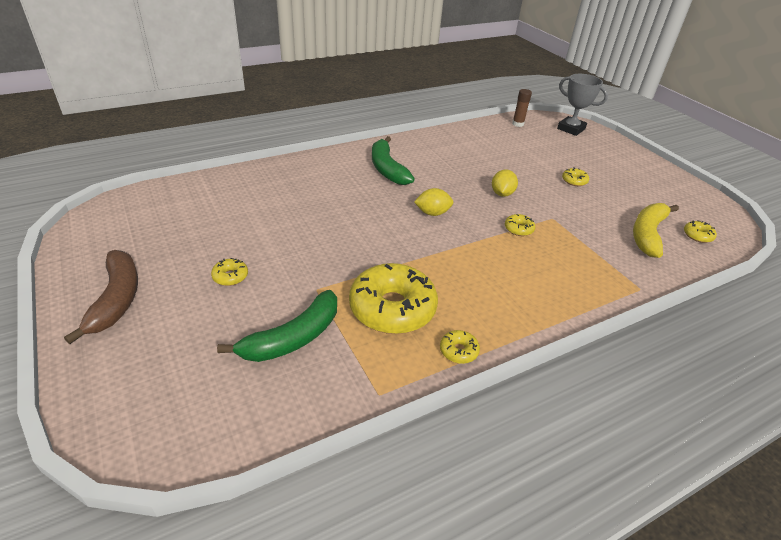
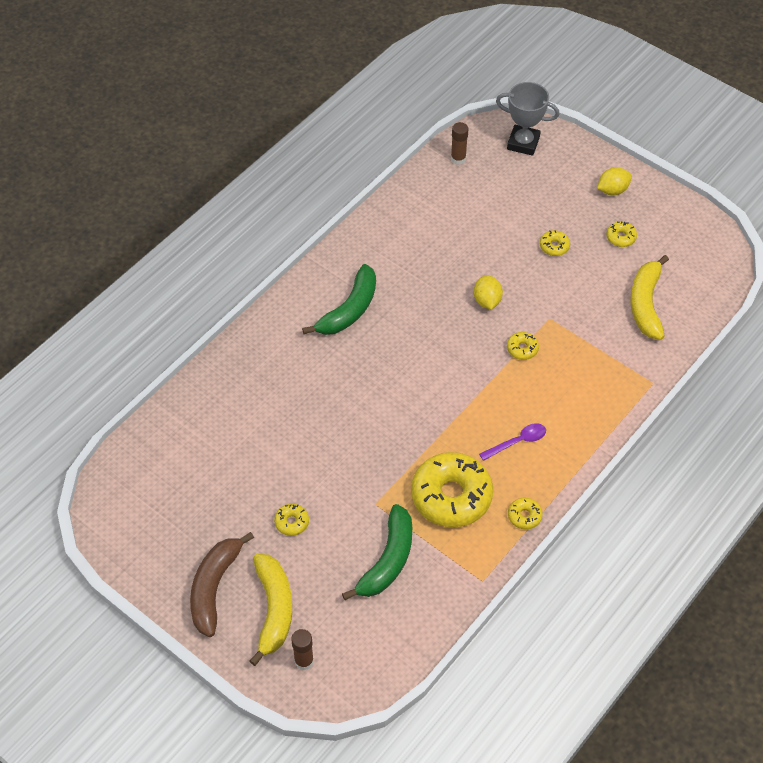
camera: 20 degrees left, 15 degrees up
(116, 299) = (214, 587): brown banana -> brown banana turned 135 degrees counterclockwise
(132, 397) = (304, 661): none -> brown glue stick
(149, 338) = (273, 610): none -> yellow banana
(387, 169) = (349, 310): green banana -> green banana turned 105 degrees counterclockwise
(432, 213) = (430, 361): yellow lemon -> yellow lemon (612, 190)
(482, 289) = (517, 442): none -> purple spoon
(697, 236) = (693, 286): yellow donut -> yellow donut (621, 237)

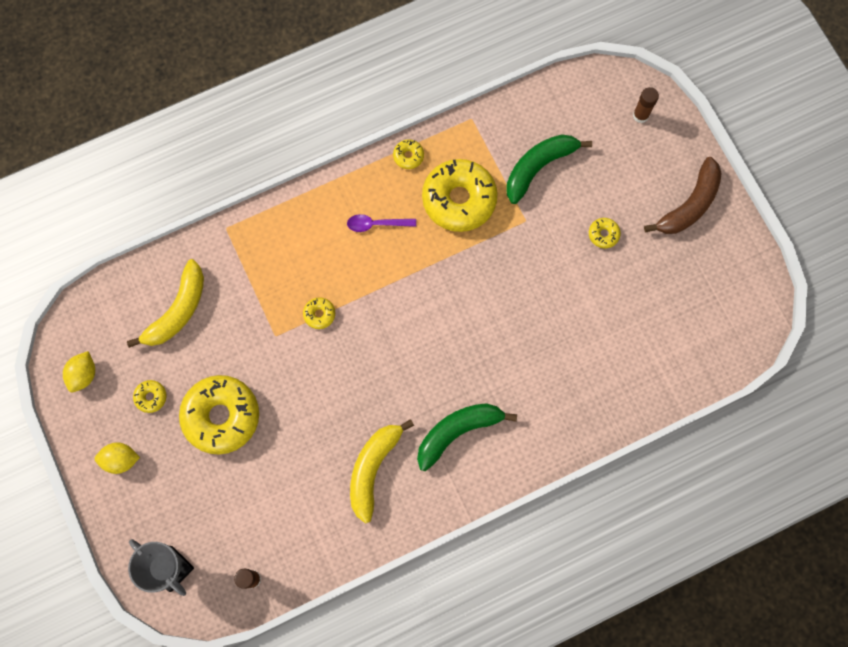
camera: 155 degrees left, 20 degrees up
(273, 610) = (648, 166): yellow banana -> yellow banana (373, 469)
(487, 301) = (322, 382): yellow lemon -> yellow lemon (83, 375)
(554, 246) = (221, 416): yellow donut -> yellow donut, size x2.38

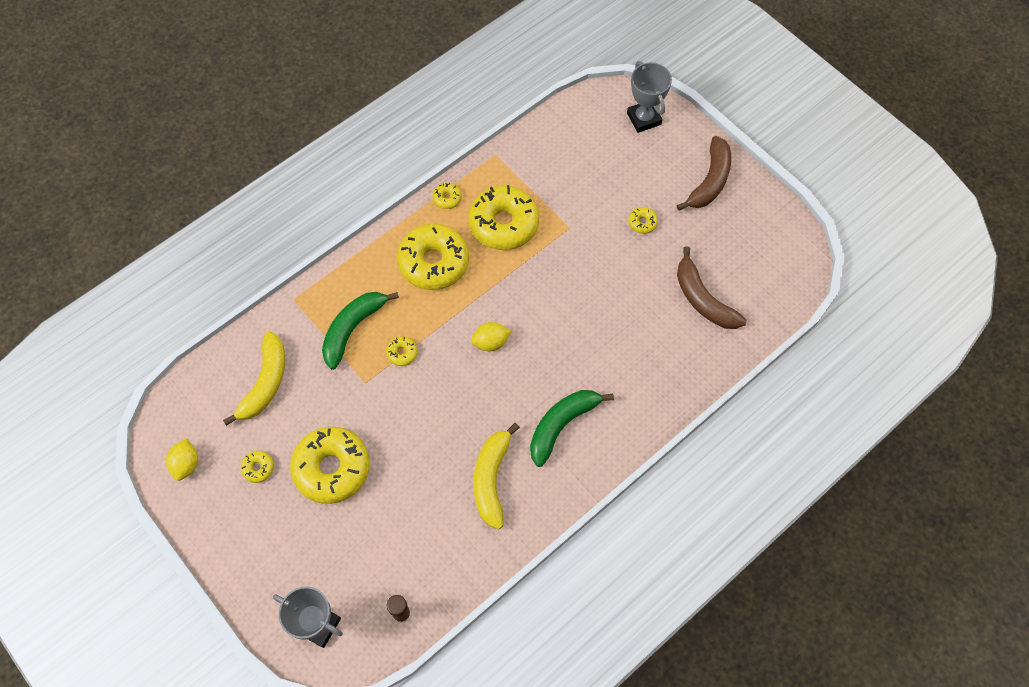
camera: 15 degrees left, 10 degrees down
(120, 460) = (242, 534): yellow lemon -> yellow lemon (491, 342)
(376, 224) = (434, 262): purple spoon -> yellow donut
(538, 167) = (567, 181): green banana -> green banana (353, 329)
(640, 115) = (644, 119): brown glue stick -> grey trophy
(641, 335) = (703, 299): none -> brown banana

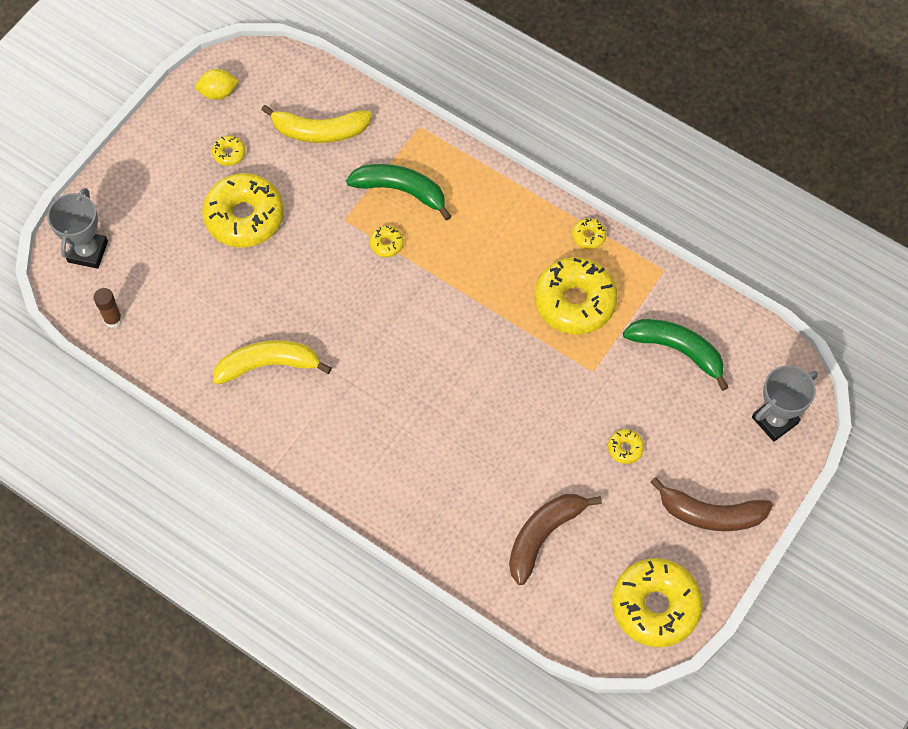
camera: 75 degrees right, 0 degrees up
(434, 262) = (503, 244): yellow donut -> yellow donut (655, 606)
(491, 342) = (423, 325): yellow lemon -> none
(562, 425) = (346, 418): green banana -> green banana (677, 350)

